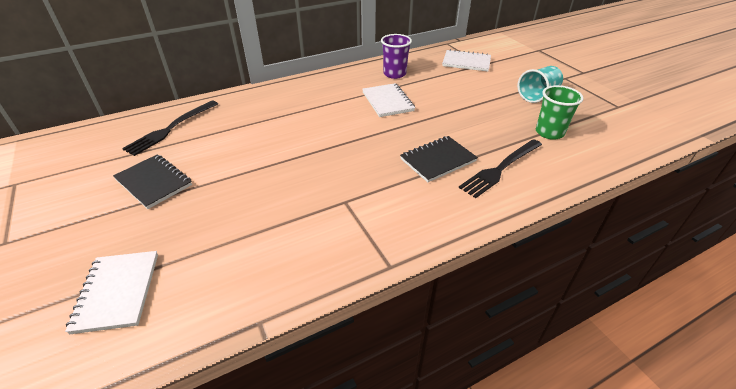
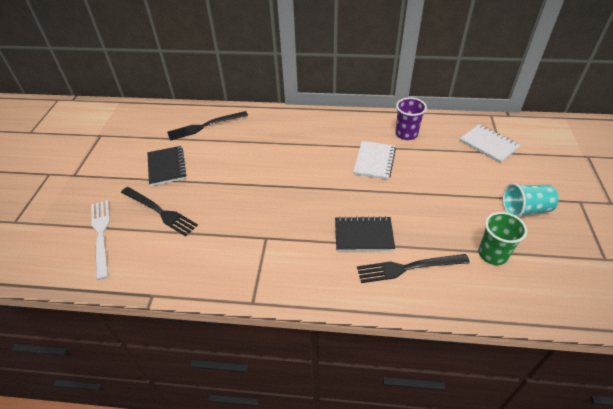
camera: 35 degrees right, 5 degrees up
(117, 292) = (101, 235): white notebook -> white fork
(186, 230) = (159, 211): none -> black fork

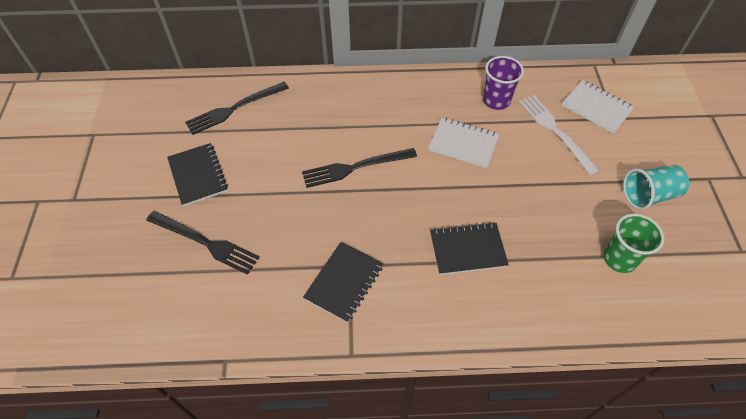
camera: 10 degrees left, 10 degrees up
(101, 235) = (136, 284): white fork -> white fork (555, 131)
(259, 249) = (344, 282): none -> black notebook
(374, 161) = (463, 144): white notebook -> white notebook turned 75 degrees counterclockwise
(409, 267) = (527, 287): black fork -> black fork (355, 167)

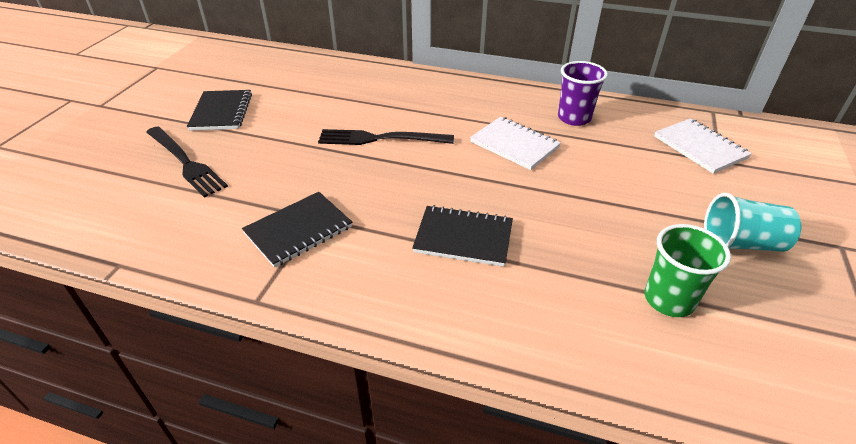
camera: 20 degrees right, 15 degrees down
(235, 108) = (294, 74): black fork -> none
(555, 131) = (635, 157): white fork -> none

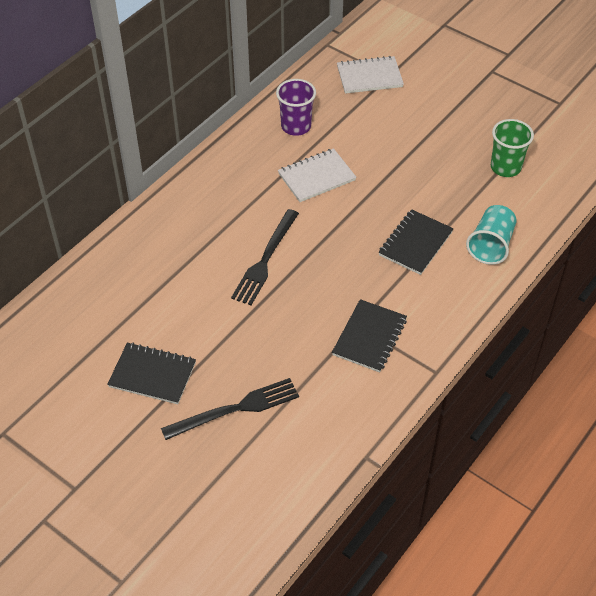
camera: 70 degrees left, 10 degrees up
(299, 230) = (369, 337): black notebook -> black notebook turned 45 degrees clockwise
(741, 243) = (473, 111): turquoise cup -> turquoise cup (490, 245)

